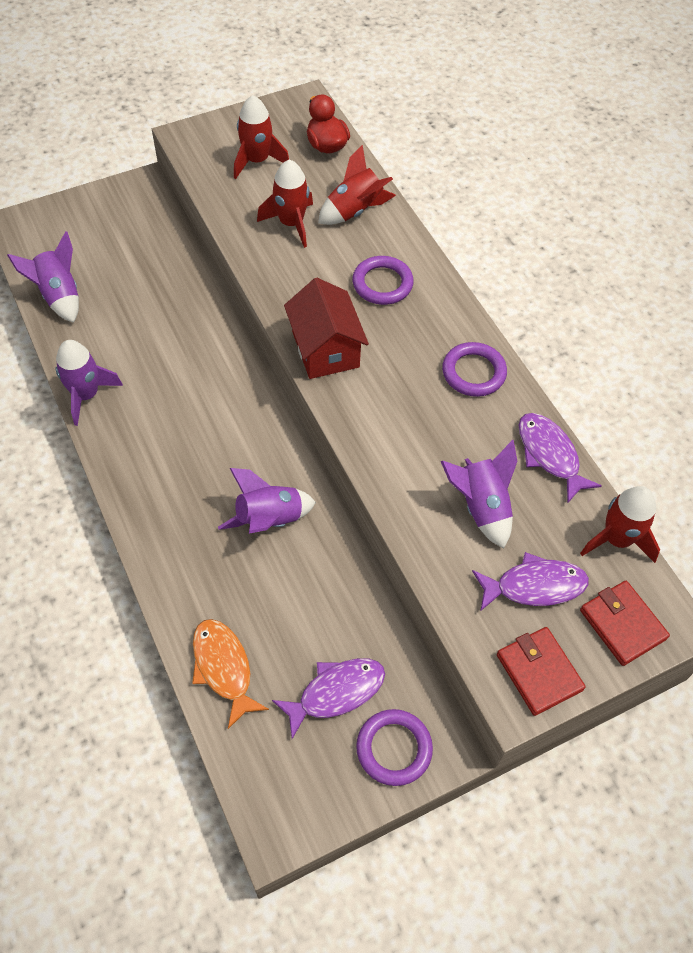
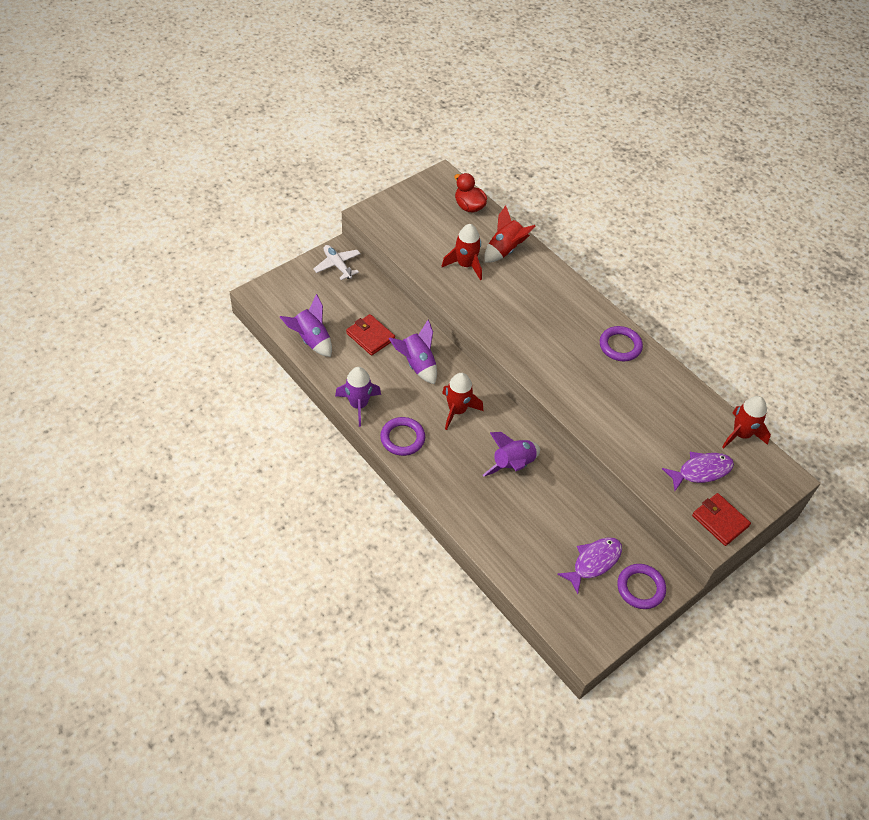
camera: 15 degrees left, 5 degrees down
(134, 202) = (337, 265): none -> white plane
(223, 668) = (518, 561): orange fish -> none
(257, 161) = (425, 224): red rocket -> red rocket (457, 410)
(325, 349) = (520, 346): red house -> none
(382, 283) = (541, 297): purple ring -> purple ring (402, 438)
(481, 507) = (653, 429): purple rocket -> purple rocket (417, 364)
(549, 455) = (684, 390): purple fish -> none
(622, 624) = (759, 484): red wallet -> red wallet (370, 336)

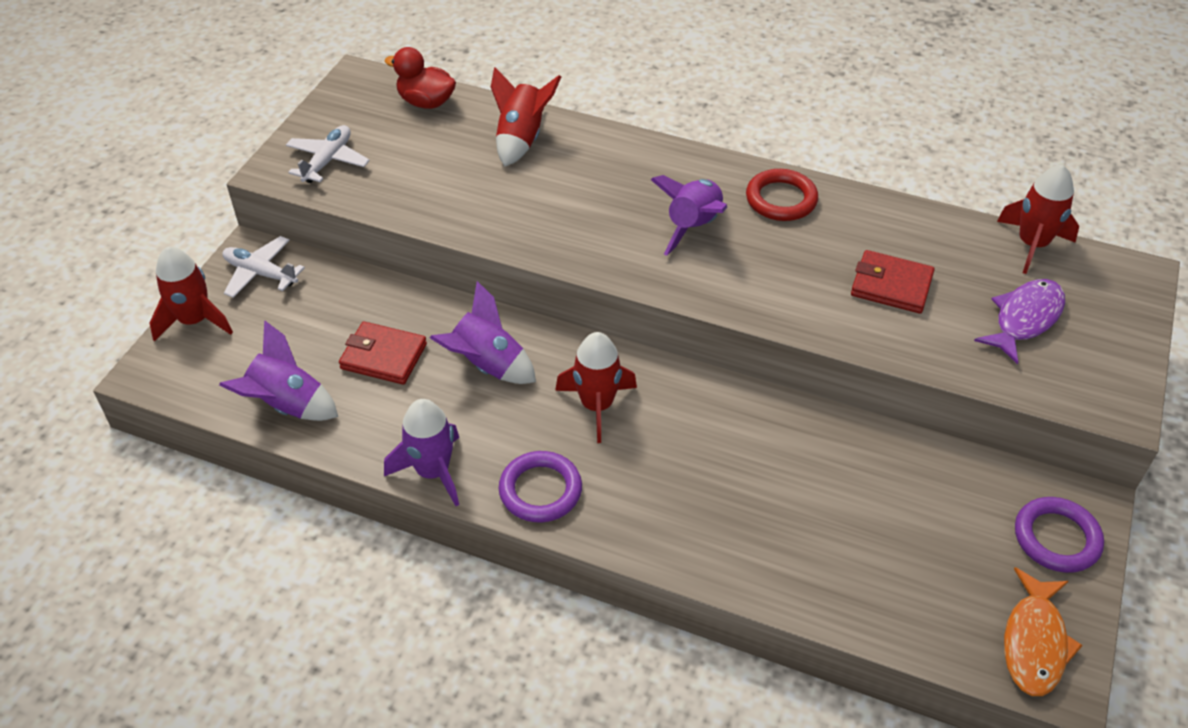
camera: 25 degrees left, 5 degrees down
(398, 220) = (328, 161): none -> white plane
(465, 265) = (477, 182): red rocket -> red rocket (195, 321)
(513, 465) = (738, 447): purple rocket -> purple rocket (693, 227)
(588, 627) = (1034, 642): none -> orange fish
(594, 562) = (963, 535): purple fish -> none
(620, 346) = (781, 199): purple ring -> red ring
(720, 521) = (1106, 376): red wallet -> red wallet (891, 285)

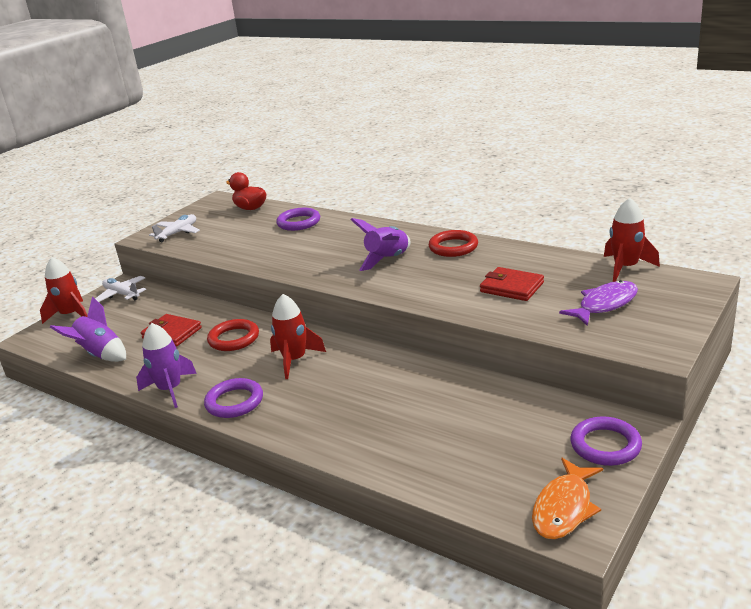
camera: 15 degrees right, 20 degrees down
(487, 365) = (234, 339): purple rocket -> red ring
(521, 139) = (299, 222): red rocket -> purple ring

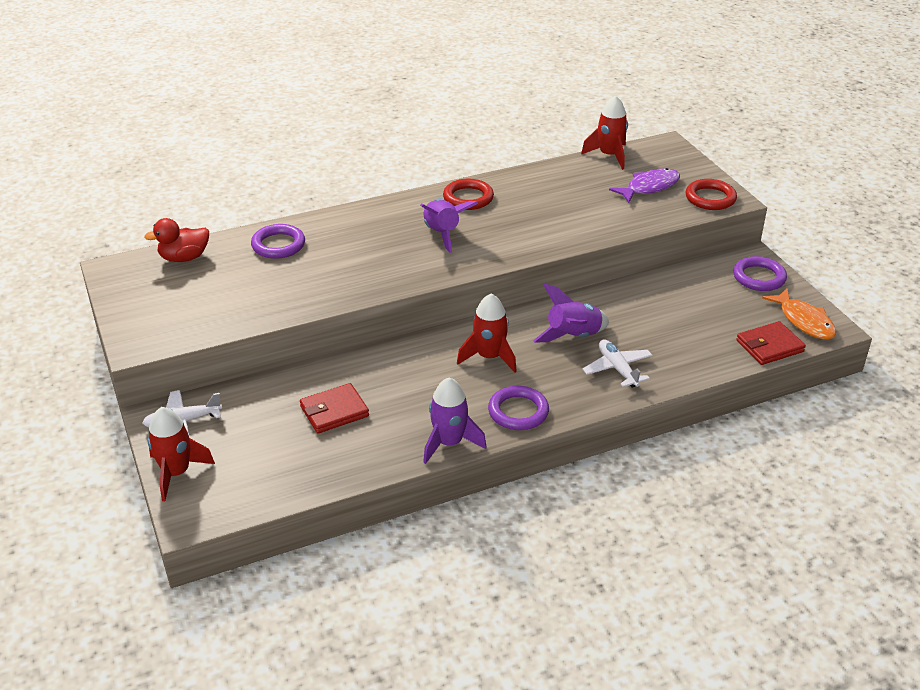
camera: 60 degrees left, 10 degrees up
(100, 355) = (312, 472): purple rocket -> purple rocket (573, 336)
(177, 233) = (167, 321): white plane -> white plane (617, 369)
(234, 339) = (402, 377): red ring -> red ring (710, 198)
(511, 287) = (575, 206): red wallet -> red wallet (769, 346)
(604, 304) = (649, 187): purple fish -> purple fish turned 60 degrees clockwise

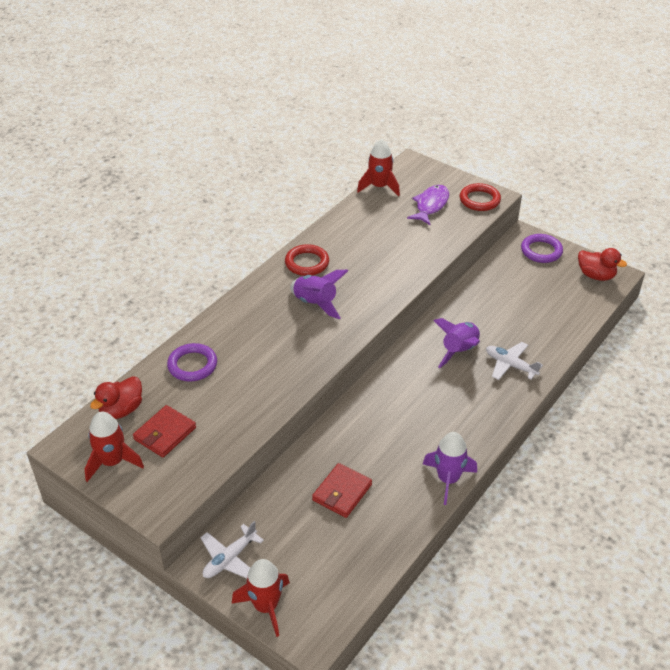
camera: 30 degrees left, 5 degrees up
(489, 357) = (415, 394): red rocket -> red rocket (112, 462)
(518, 412) = (473, 431): purple ring -> none
(769, 346) = (591, 305): red wallet -> red wallet (165, 433)
(804, 321) = (596, 275): orange fish -> red duck

